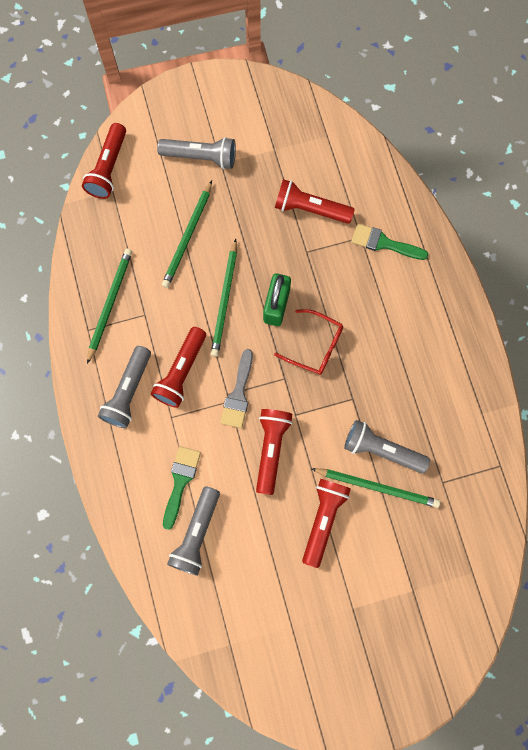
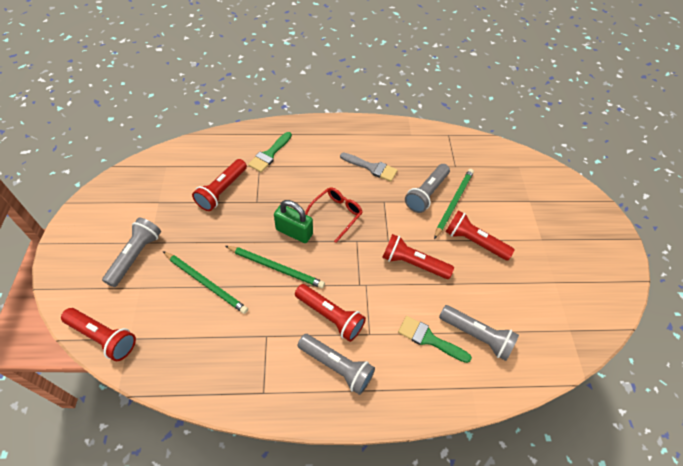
camera: 80 degrees left, 20 degrees down
(110, 304) = (244, 365): green pencil -> none
(238, 394) = (361, 276): grey brush -> grey brush (371, 168)

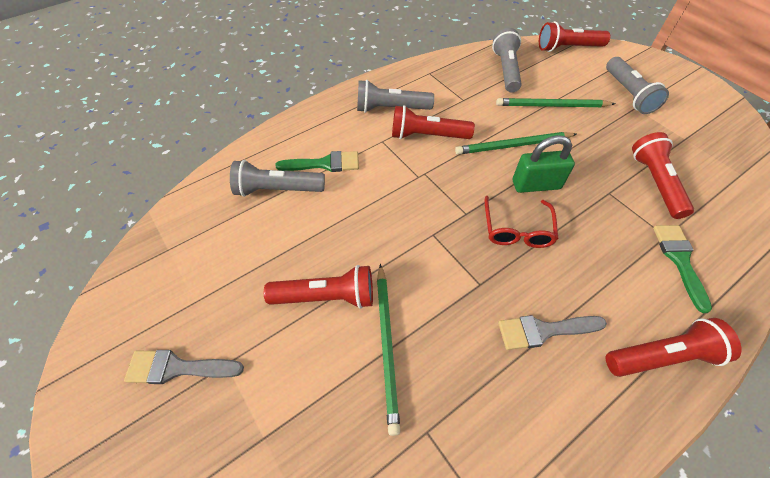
camera: 150 degrees right, 0 degrees up
(413, 263) = (386, 224): red flashlight -> red flashlight (662, 356)
(426, 193) = (435, 336): grey flashlight -> grey flashlight (506, 70)
(569, 251) = (177, 368): none -> grey brush

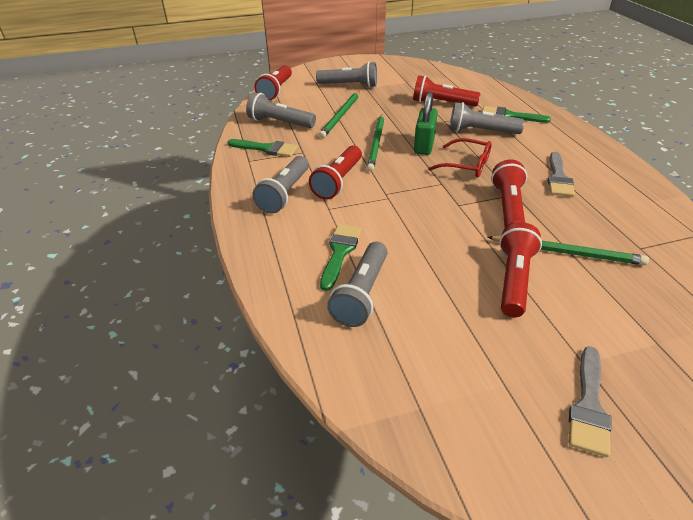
camera: 70 degrees left, 15 degrees down
(454, 77) = (266, 149): none -> green brush
(609, 233) = (480, 131): none -> grey flashlight
(662, 356) = (579, 143): red flashlight -> red flashlight (508, 208)

